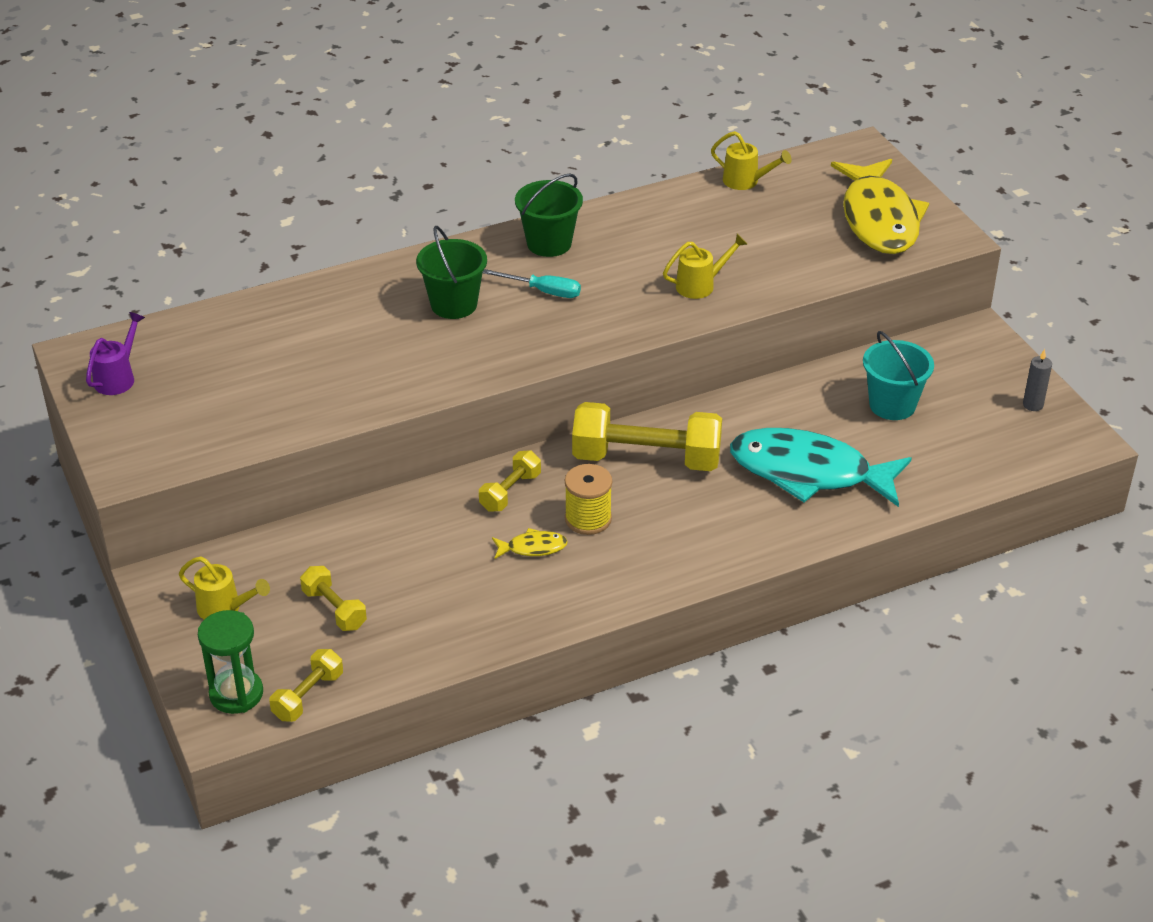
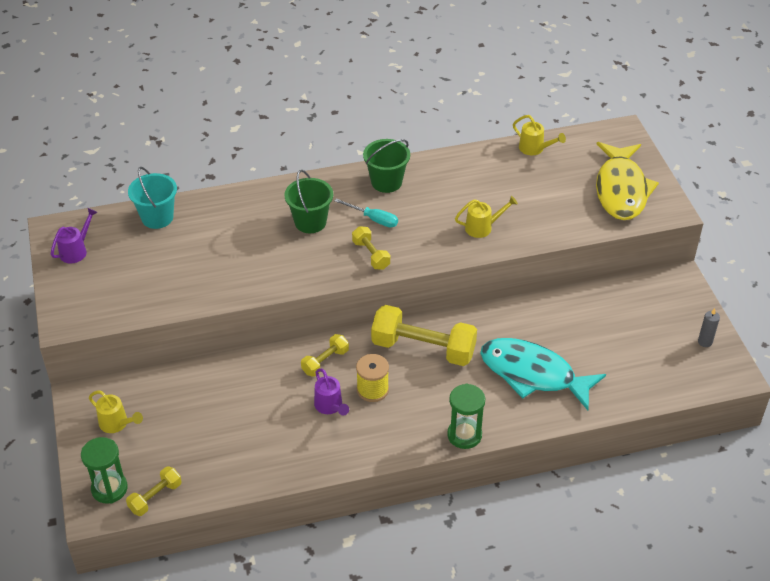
camera: 10 degrees right, 5 degrees up
(334, 609) = (188, 434): yellow dumbbell -> yellow dumbbell (371, 255)
(533, 548) = (330, 406): yellow fish -> purple watering can
(733, 560) = (464, 435): none -> green hourglass
(892, 405) = (604, 329): turquoise bucket -> turquoise bucket (157, 217)

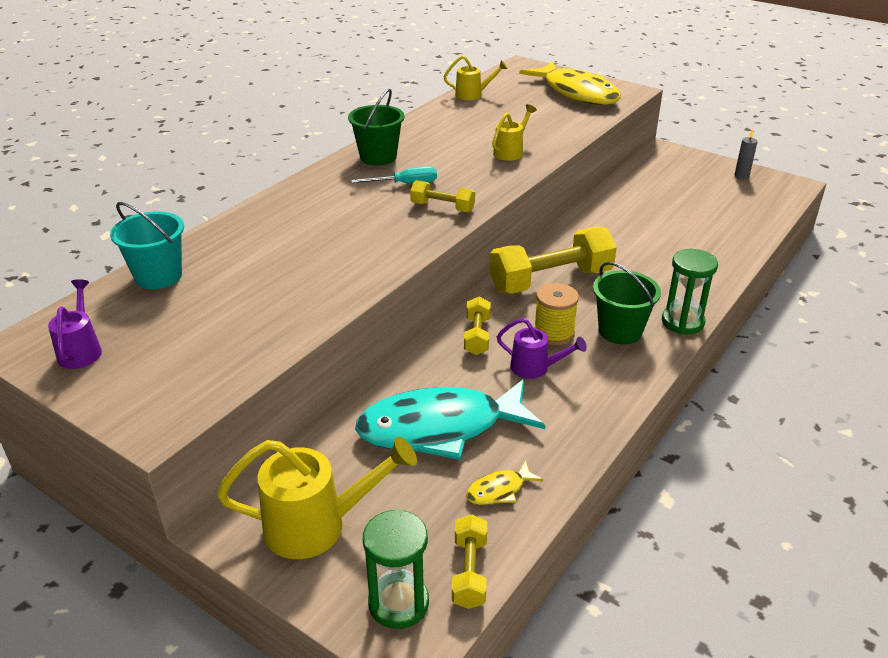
camera: 40 degrees left, 10 degrees down
(117, 424) = (317, 525): yellow watering can -> yellow watering can, size x1.72
(219, 466) = (499, 490): none -> yellow fish
(310, 222) = (345, 210): green bucket -> green bucket (620, 331)
(533, 374) = (664, 252): turquoise fish -> turquoise fish (440, 428)

